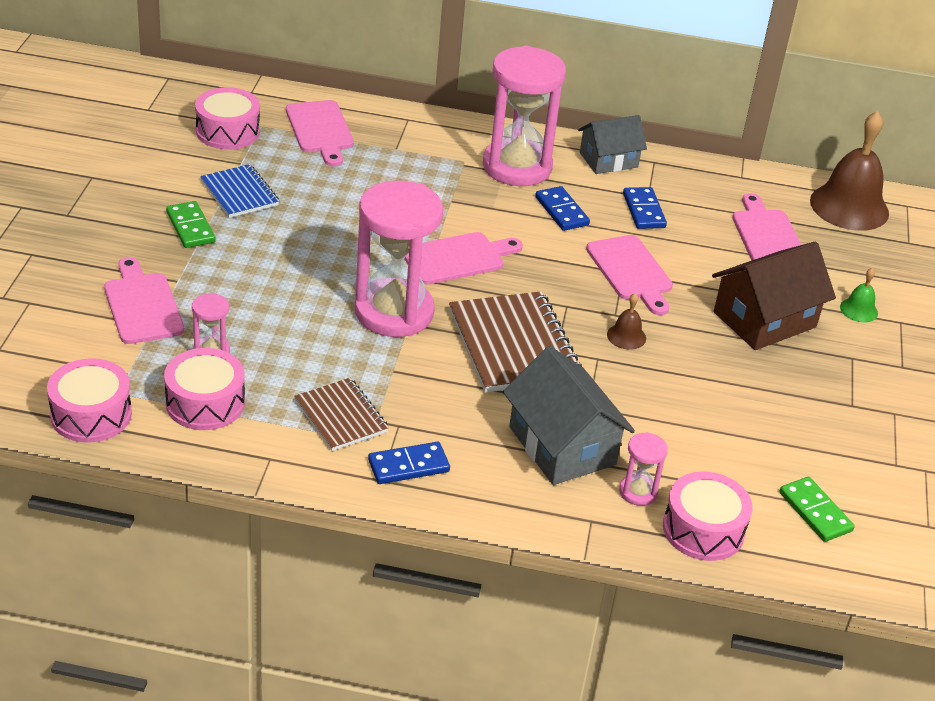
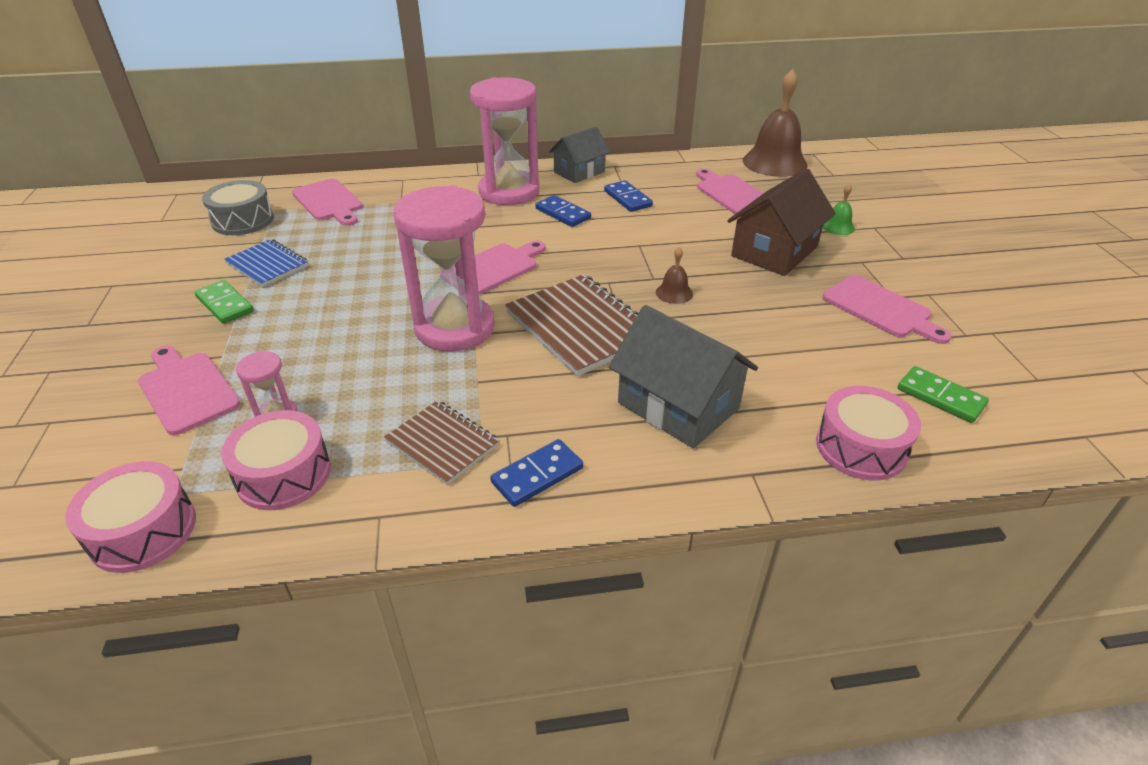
camera: 15 degrees left, 0 degrees up
(228, 131) = (243, 220): pink drum -> grey drum
(631, 271) = (646, 243): pink cutting board -> pink cutting board (881, 309)
(638, 492) = (776, 429): pink hourglass -> none

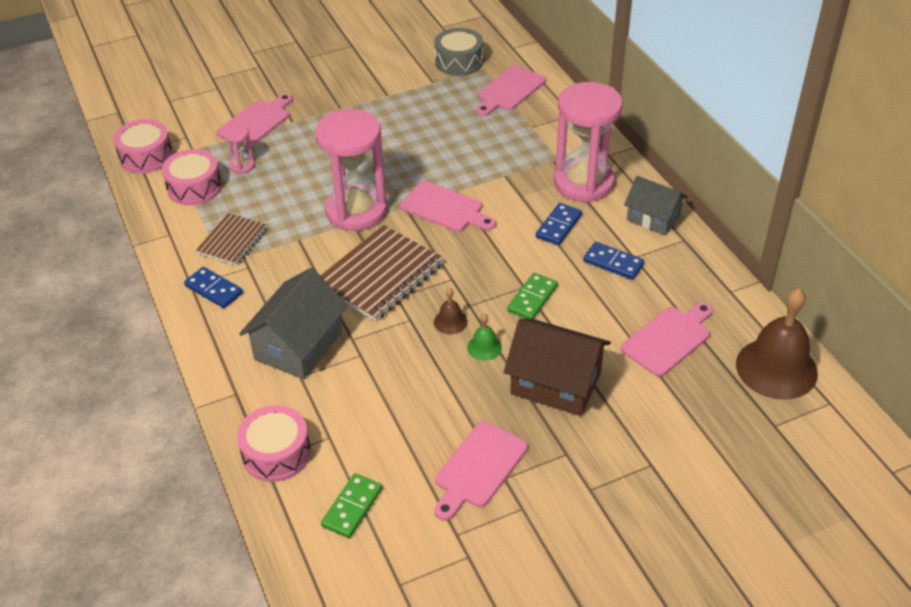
camera: 75 degrees right, 5 degrees up
(225, 304) = (347, 99): green domino -> green domino (532, 298)
(267, 265) = (402, 97): blue notebook -> none
(628, 198) = (613, 263): blue domino -> blue domino turned 75 degrees clockwise
(838, 227) = (635, 432): green bell -> green bell (484, 347)

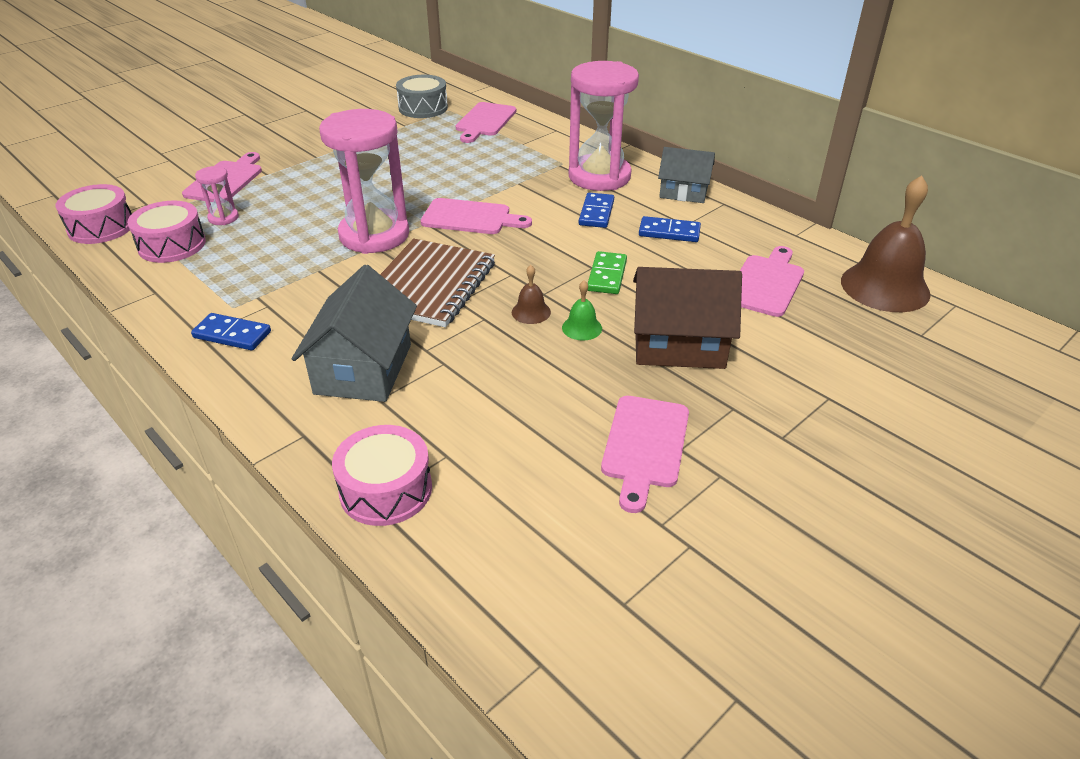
camera: 20 degrees left, 5 degrees down
(233, 241) = (238, 285): brown notebook -> none
(352, 507) = (515, 527): green domino -> none

